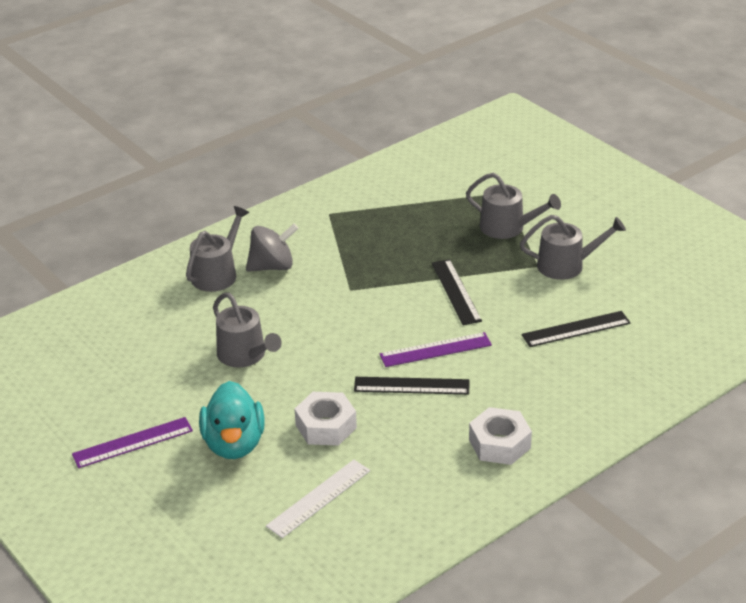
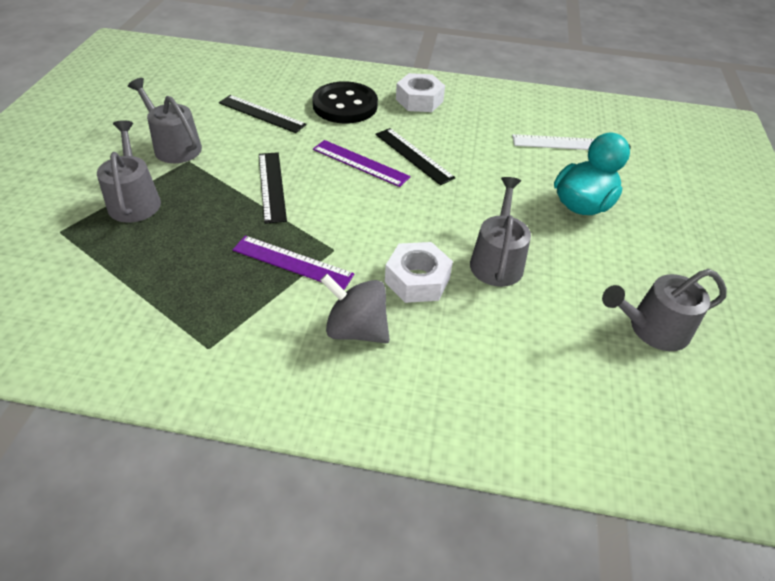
camera: 135 degrees left, 10 degrees up
(132, 442) = (664, 258): purple ruler -> purple ruler (292, 262)
(217, 274) = (416, 368): grey watering can -> grey watering can (652, 329)
(326, 426) = (505, 172): white nut -> white nut (417, 280)
(456, 291) = (272, 186): black ruler -> black ruler turned 45 degrees counterclockwise
(540, 387) = (345, 105): none -> black button

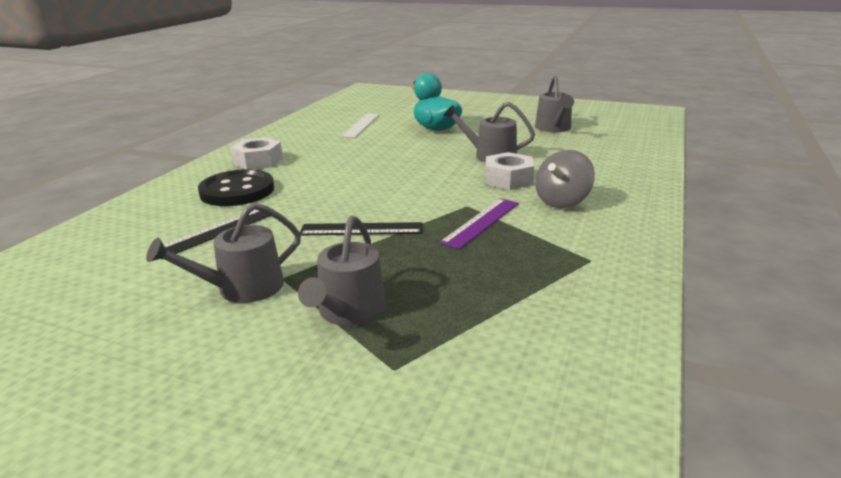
camera: 75 degrees left, 20 degrees down
(134, 200) = (349, 311): grey watering can -> grey watering can turned 75 degrees counterclockwise
(360, 163) = (345, 189): purple ruler -> none
(413, 155) = (347, 169): black ruler -> none

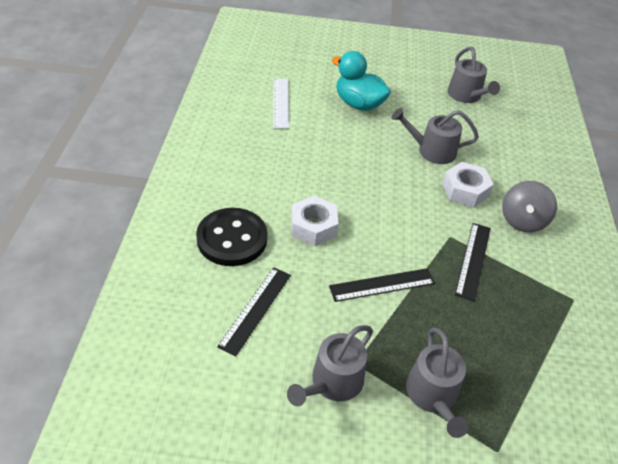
camera: 20 degrees left, 20 degrees up
(258, 161) = (218, 183): white nut -> white nut (313, 226)
(481, 222) = (473, 260): purple ruler -> black ruler

